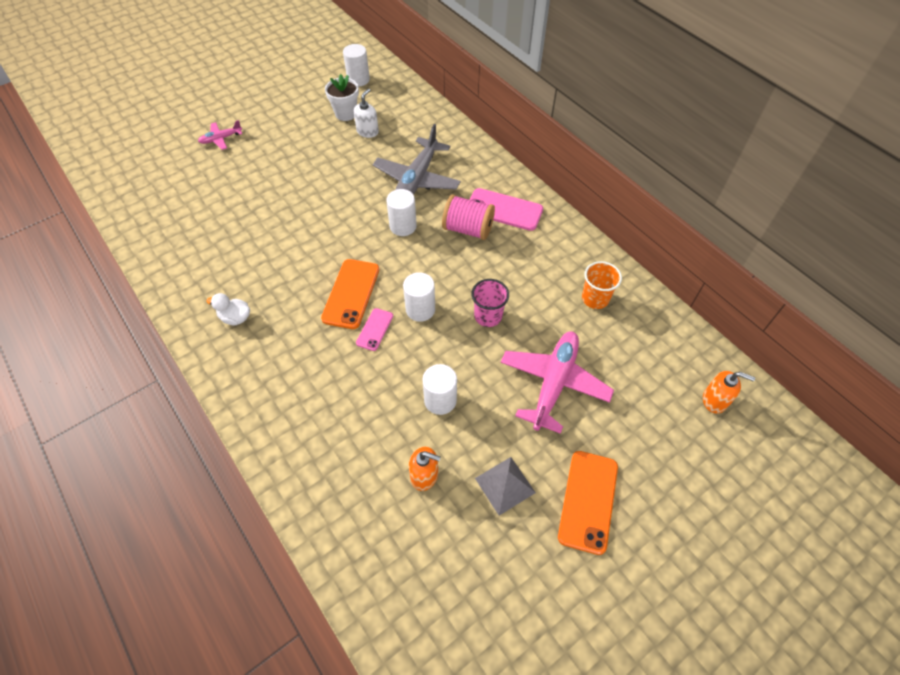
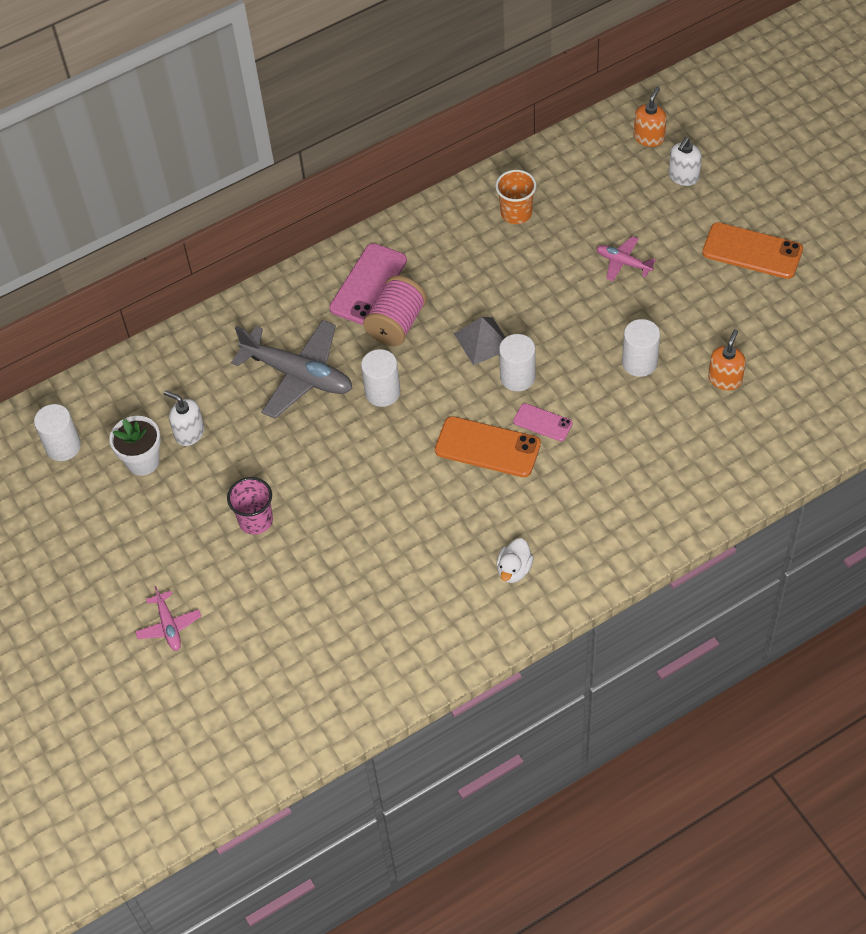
camera: 80 degrees left, 0 degrees up
(488, 316) = (532, 313): pink cup -> pink cup (255, 520)
(504, 485) = (736, 314): grey pyramid -> grey pyramid (483, 341)
(553, 383) = (623, 263): pink plane -> pink plane, size x0.50
(672, 433) = (683, 176): none -> white soap dispenser

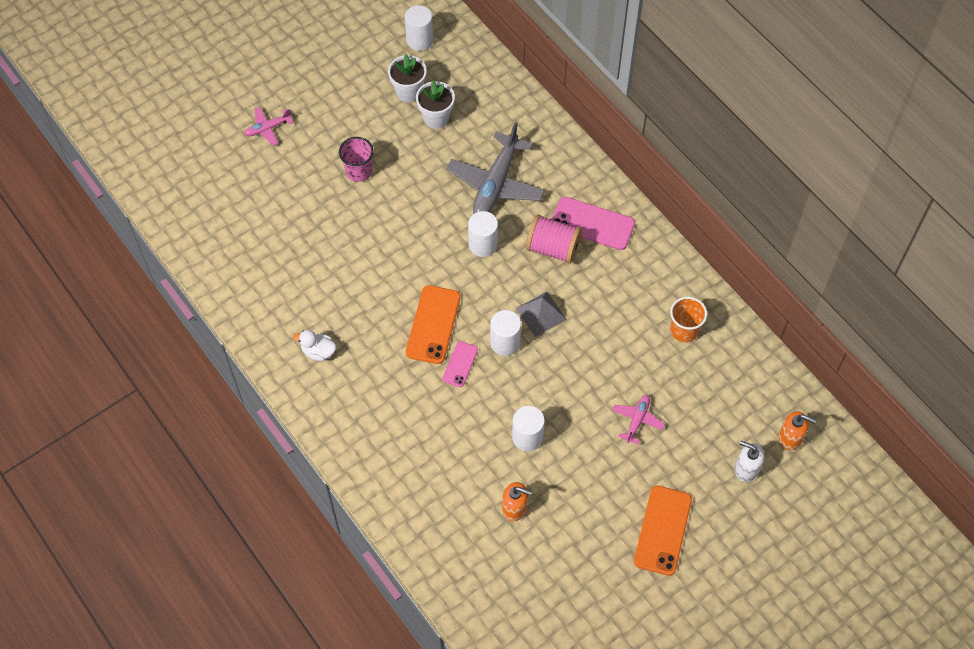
camera: 80 degrees right, 5 degrees up
(189, 433) = (436, 118): white soap dispenser -> white flower pot

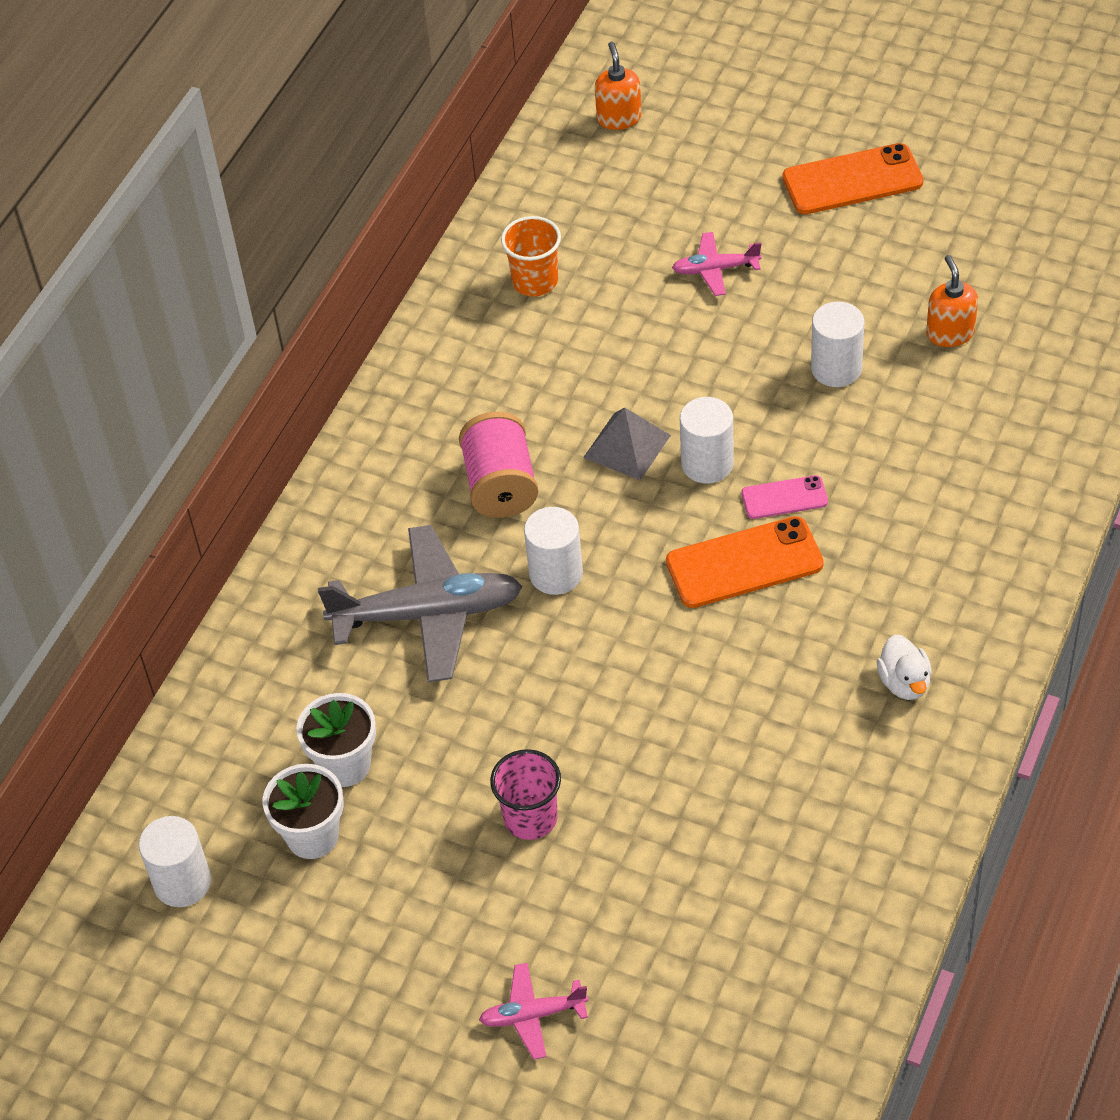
camera: 115 degrees left, 10 degrees down
(267, 128) = (532, 1015): pink plane -> pink plane turned 135 degrees clockwise
(592, 224) = (422, 459): pink phone -> none
(746, 469) = (699, 140): white soap dispenser -> none

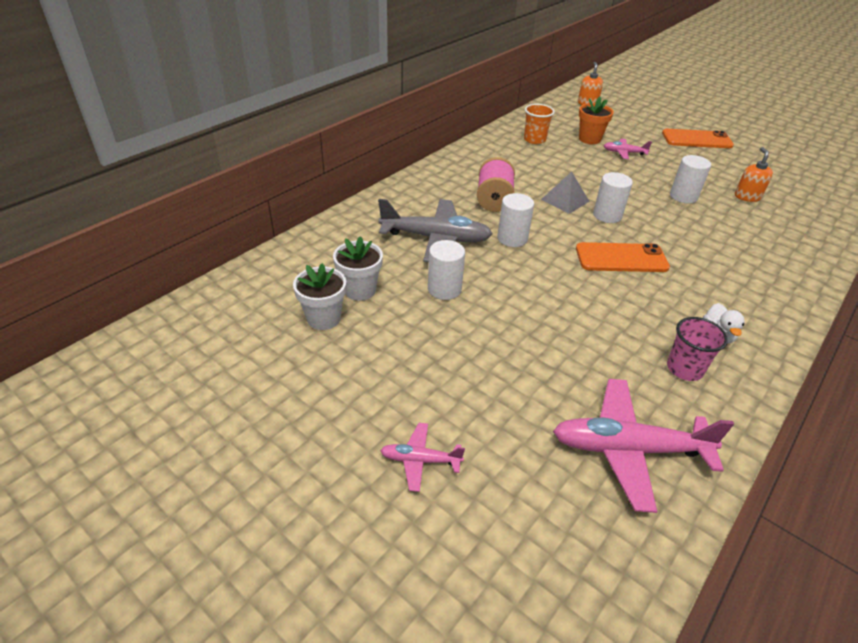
camera: 10 degrees right, 10 degrees down
(182, 882) = (235, 321): white cylinder -> white cylinder (444, 289)
(530, 818) = (459, 344): pink cup -> pink cup (684, 369)
(642, 245) = (589, 139): none -> orange flower pot
(784, 498) = (648, 237): pink phone -> none
(795, 915) = (628, 449): none -> pink plane

